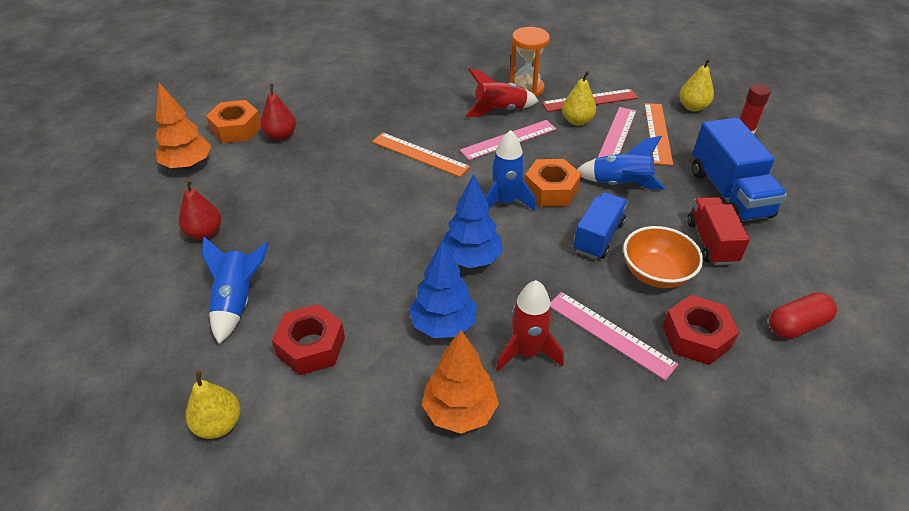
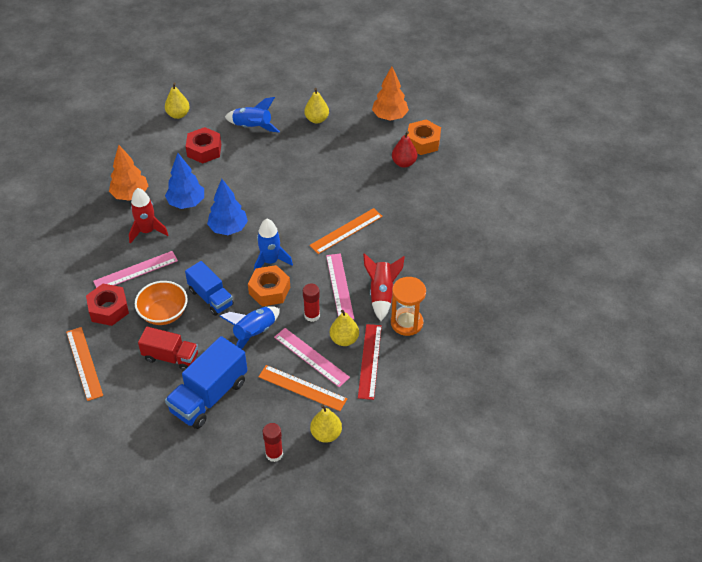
camera: 110 degrees right, 5 degrees up
(204, 233) = (316, 119): red pear -> yellow pear
(562, 149) = (312, 315): none -> red glue stick
(729, 193) = (209, 396): blue truck -> blue truck turned 60 degrees counterclockwise
(796, 325) = (84, 363): red capsule -> orange ruler

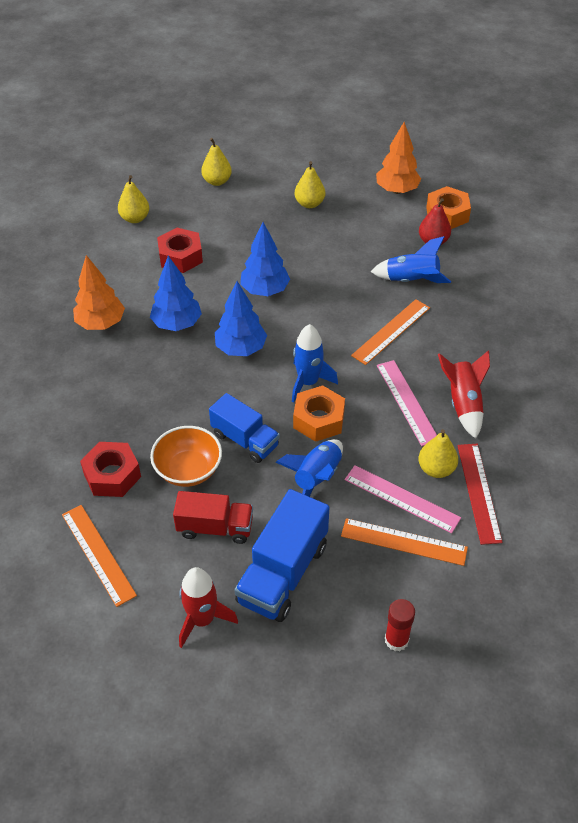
camera: 10 degrees left, 0 degrees up
(135, 271) = (135, 419): pink ruler -> none
(147, 231) = (136, 366): red rocket -> red rocket (202, 620)
(252, 127) = (233, 222): blue rocket -> blue rocket (412, 280)
(260, 185) = (265, 290): none -> blue tree
(312, 315) = (384, 444): red glue stick -> none
(326, 434) = (456, 600): yellow pear -> yellow pear (217, 181)
(406, 323) = (507, 436): orange hourglass -> none

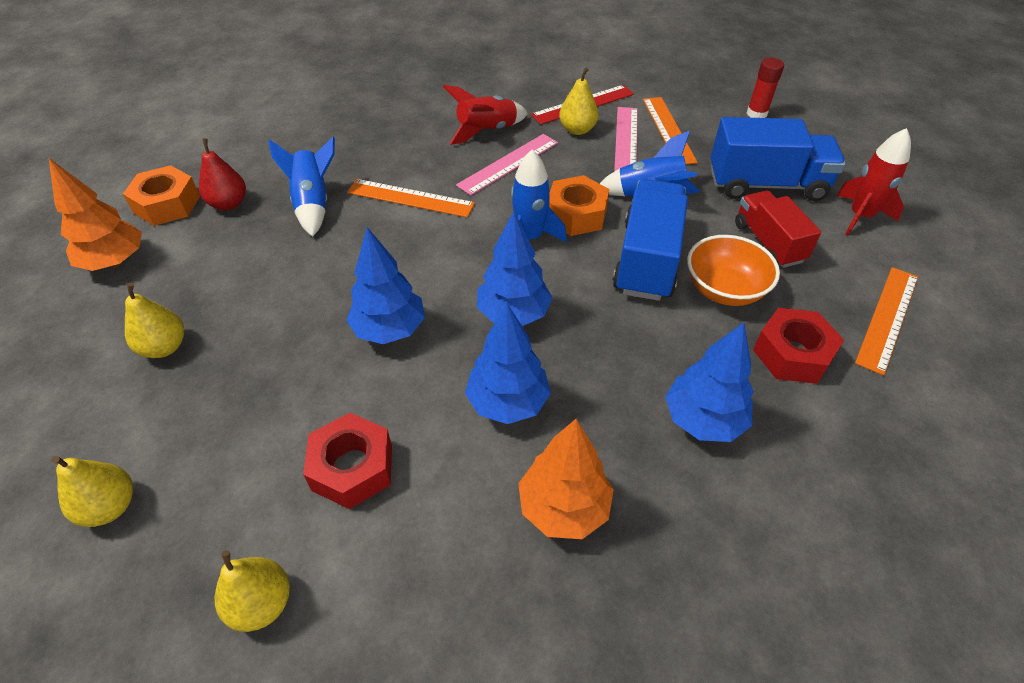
camera: 115 degrees left, 0 degrees up
(103, 403) = (703, 420): none -> blue tree
(245, 440) = (647, 260): blue truck -> blue truck, size x1.51

